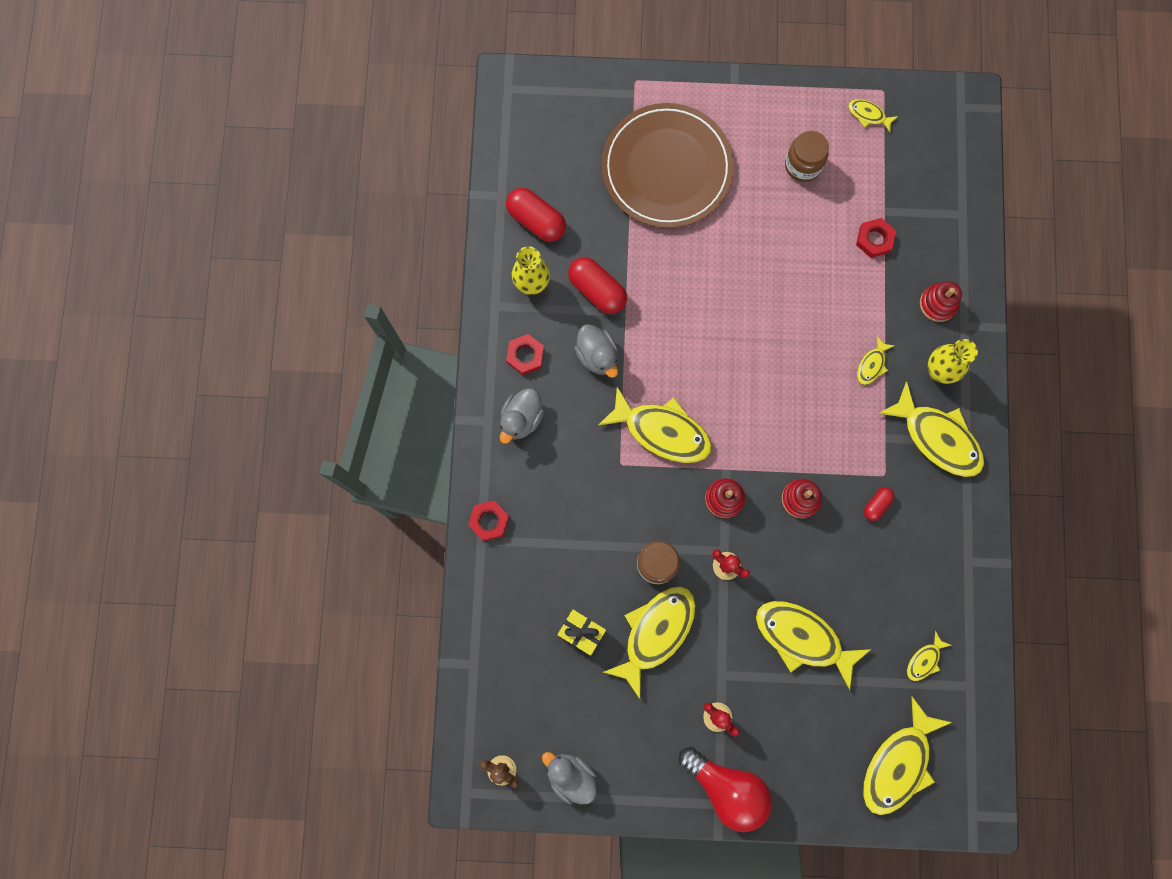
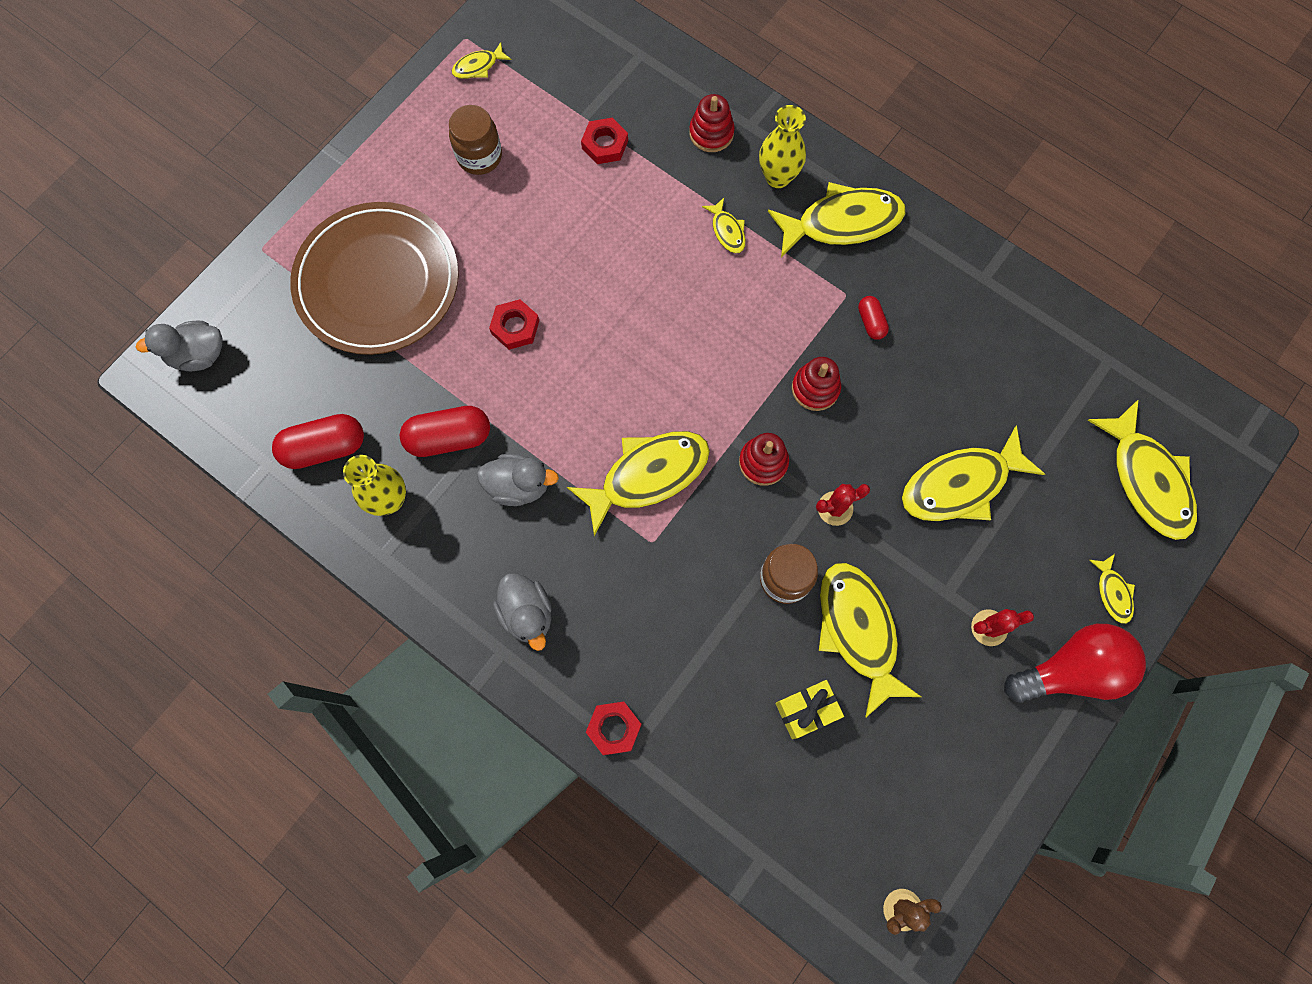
camera: 55 degrees left, 5 degrees down
(525, 355) = (461, 561): red nut -> red nut (515, 327)
(571, 775) = (956, 833): grey duck -> grey duck (199, 355)
(924, 660) = (1056, 384): yellow fish -> yellow fish (1112, 592)

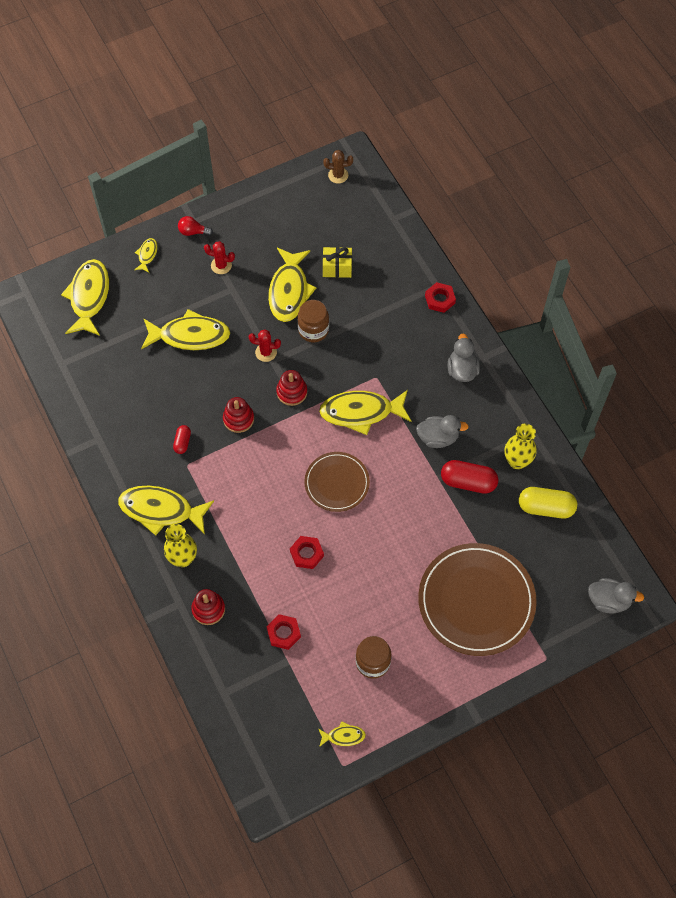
camera: 155 degrees left, 10 degrees down
(325, 448) = (546, 507): red capsule -> yellow capsule
(515, 327) = (400, 532): red nut -> red nut (306, 554)
(519, 486) = (438, 438): grey duck -> grey duck turned 150 degrees clockwise
(631, 357) = (337, 483): none -> brown plate
(727, 231) = (236, 536): yellow fish -> none
(1071, 670) = (193, 232): red light bulb -> red light bulb, size x0.48

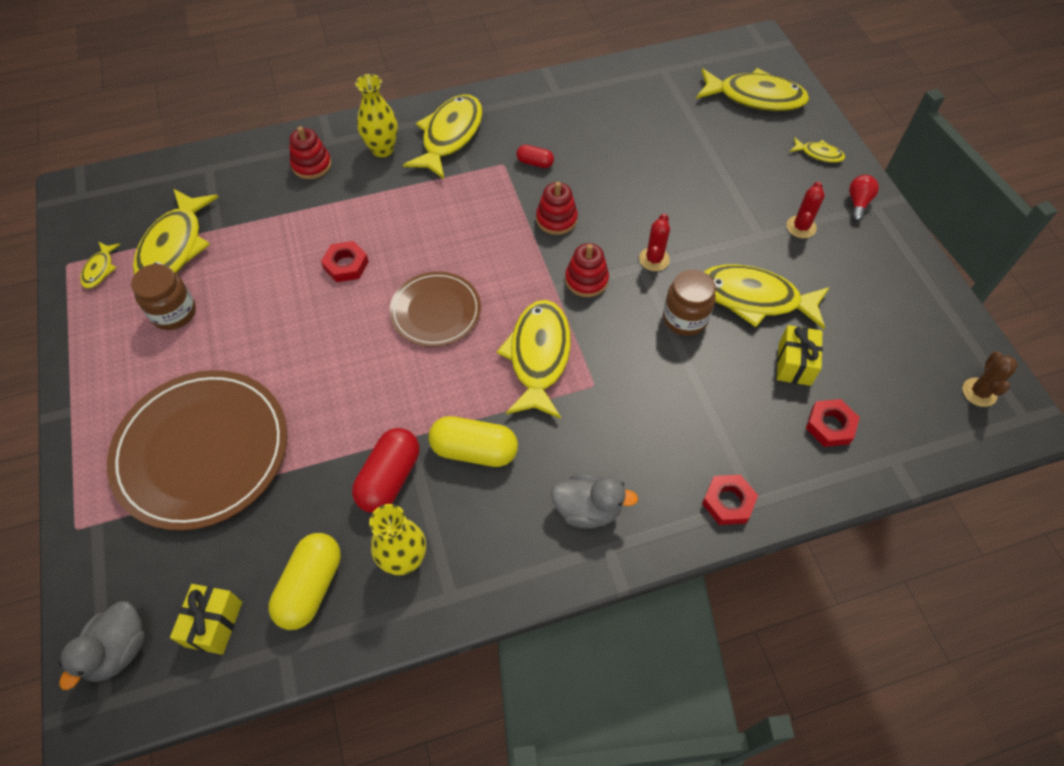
camera: 100 degrees right, 5 degrees down
(190, 335) = (689, 184): yellow fish -> yellow fish (174, 247)
(283, 633) = (252, 229): red nut -> red nut (830, 425)
(438, 438) = (474, 450): grey duck -> yellow capsule
(580, 553) = (214, 624): none -> yellow gift

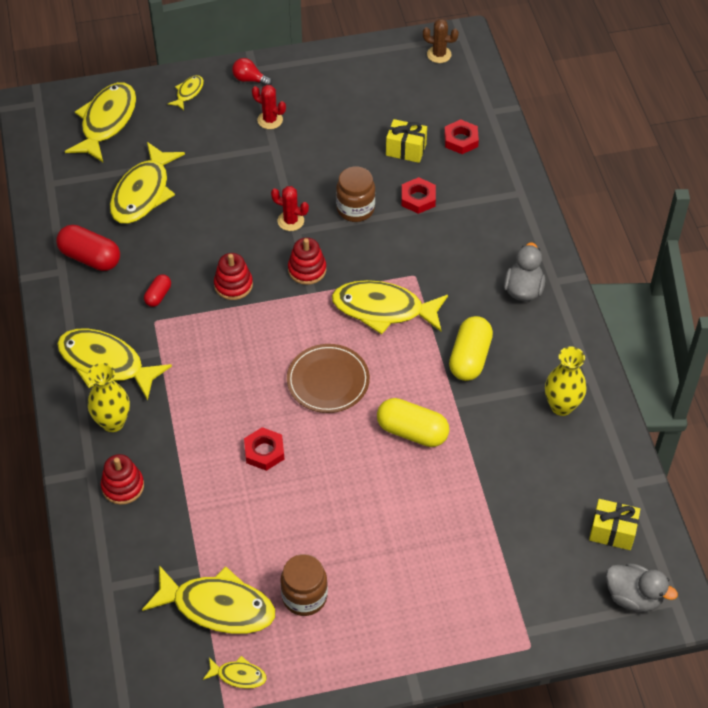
camera: 85 degrees left, 5 degrees down
(202, 451) = (460, 556): brown plate -> none
(311, 587) = (582, 467): yellow capsule -> yellow capsule (412, 431)
(389, 478) = (492, 416): red capsule -> red capsule (90, 258)
(728, 502) = (520, 207): red nut -> red nut (418, 198)
(754, 299) = (341, 162): yellow fish -> yellow fish (143, 193)

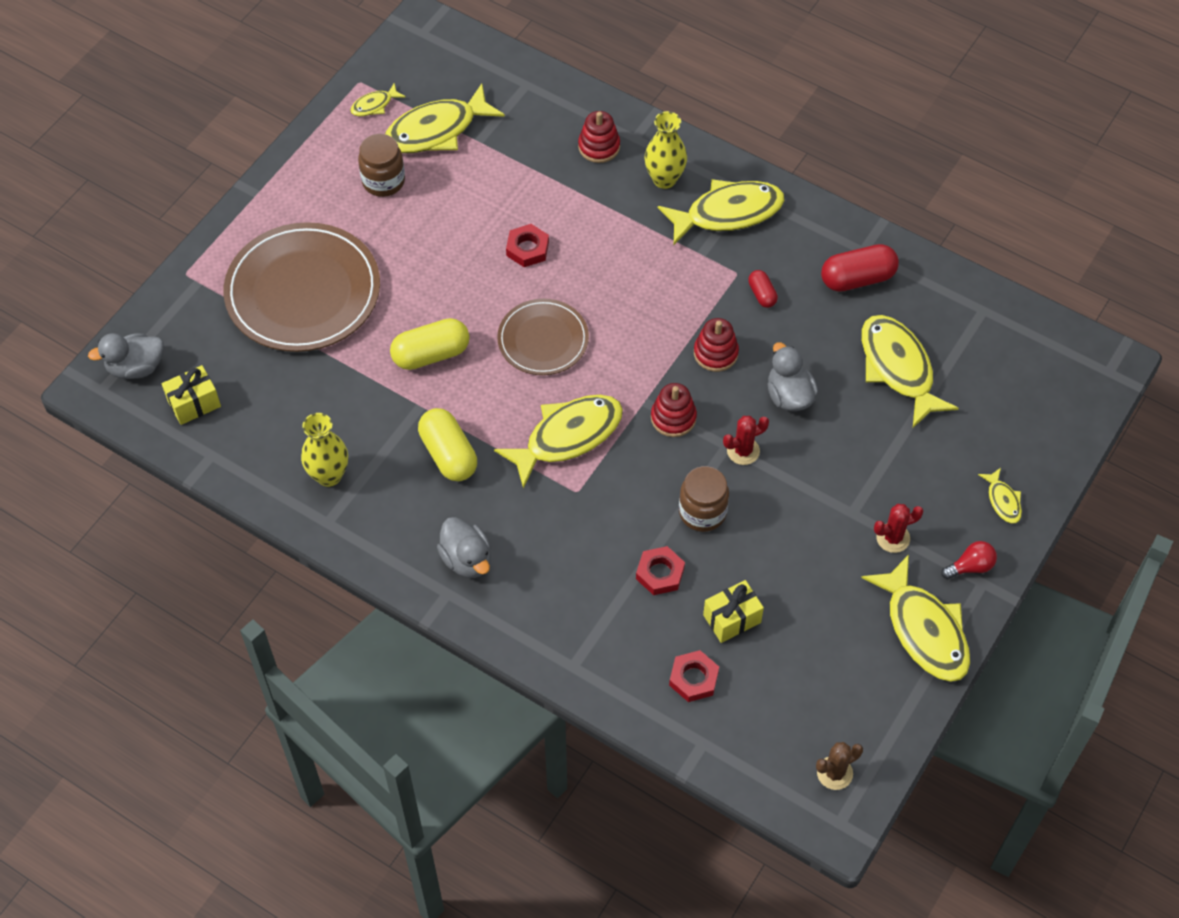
camera: 135 degrees right, 5 degrees up
(106, 122) = (1026, 406): yellow fish -> yellow fish (924, 629)
(224, 228) = (789, 395): none -> grey duck
(455, 554) = (303, 291): none -> brown plate

